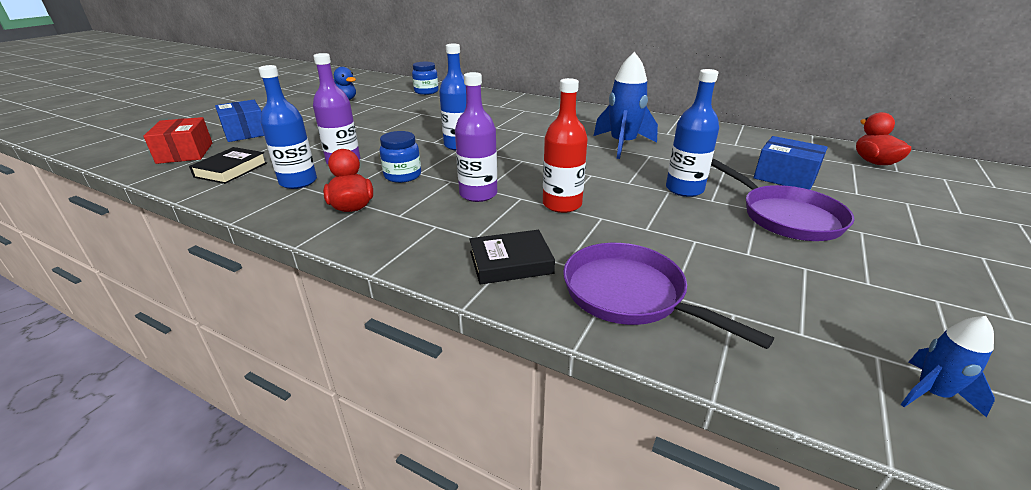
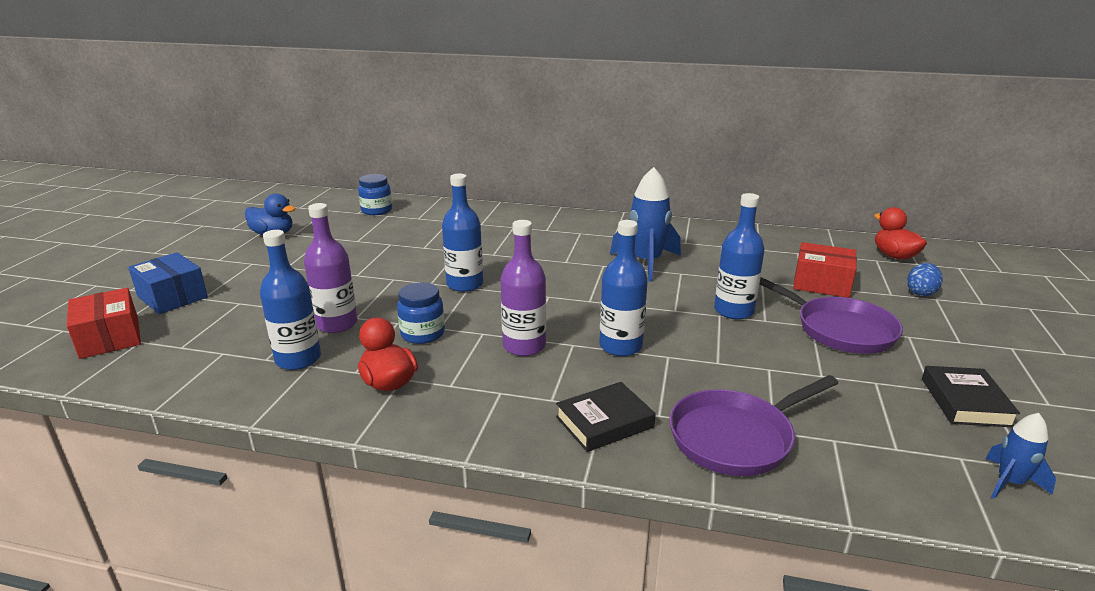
camera: 15 degrees left, 5 degrees down
(231, 170) = (196, 354): black book -> black book (965, 402)
(562, 204) = (620, 346): red bottle -> blue bottle
(630, 295) = (736, 437): purple pan -> purple pan turned 60 degrees counterclockwise
(785, 177) = (821, 284): blue box -> red box
(891, 195) = (921, 293): none -> blue egg

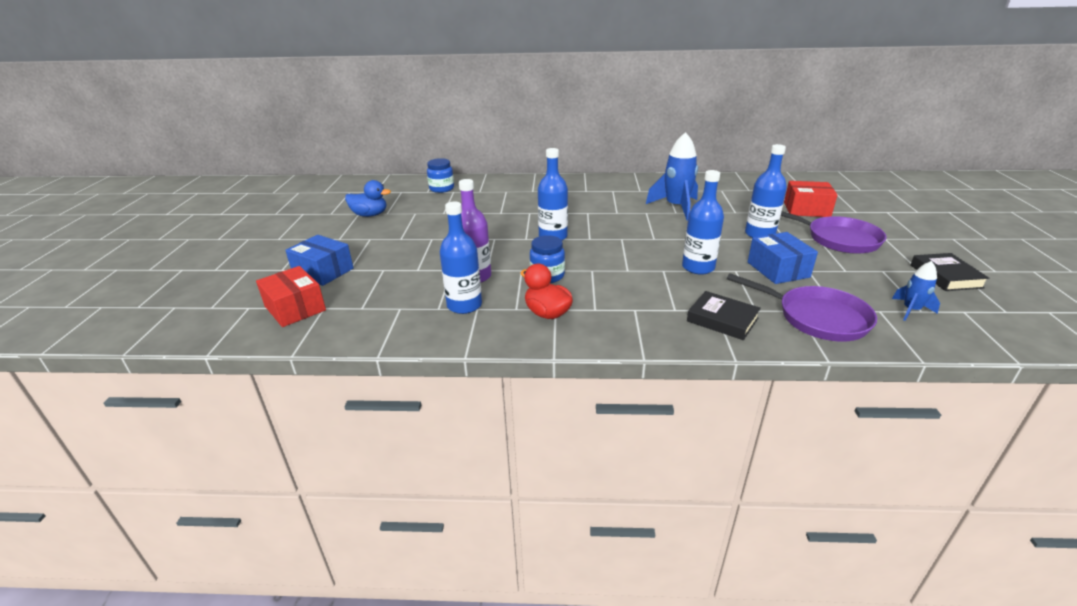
camera: 10 degrees left, 5 degrees up
(524, 346) = (629, 275): purple bottle -> none
(604, 422) = (722, 320): black book -> black book turned 75 degrees clockwise
(726, 362) = (778, 270): none -> blue box
(736, 437) = (816, 318): purple pan -> purple pan turned 105 degrees counterclockwise
(894, 256) = (842, 185): red duck -> none
(921, 293) = (875, 209): blue egg -> none
(1009, 483) = (1001, 322): blue rocket -> blue rocket (911, 310)

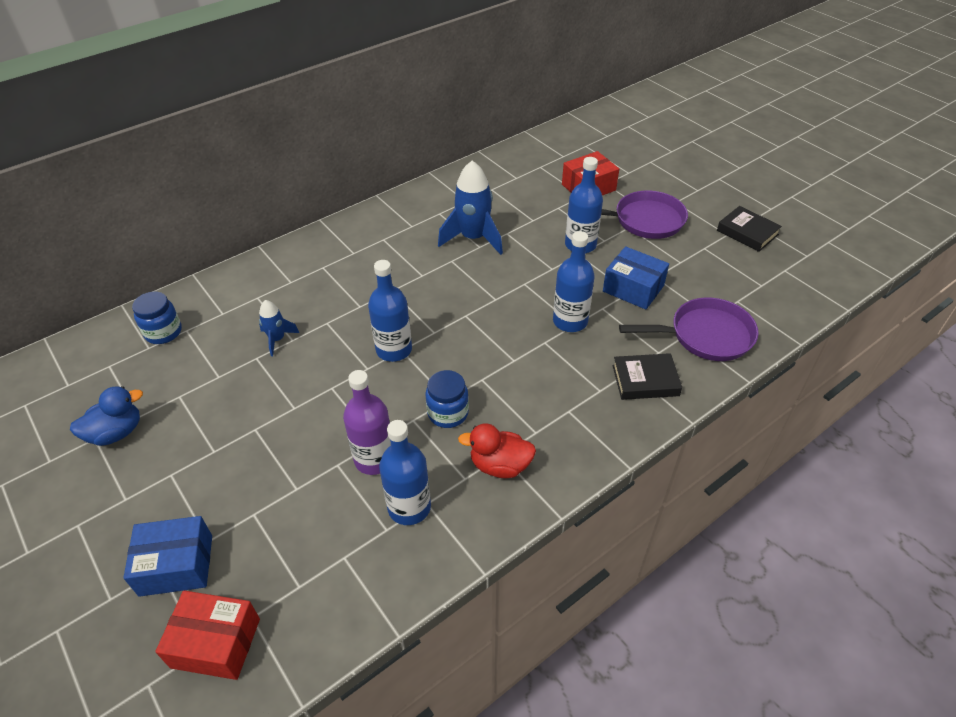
camera: 40 degrees left, 15 degrees up
(911, 310) = (755, 288): blue rocket -> blue rocket (277, 339)

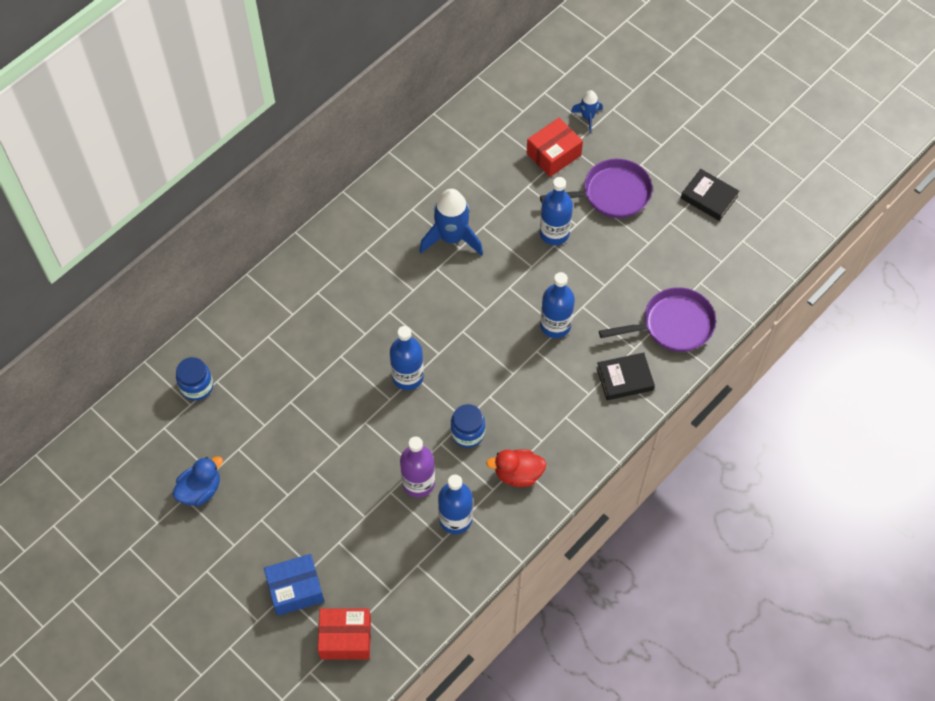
camera: 10 degrees left, 15 degrees up
(277, 339) = (302, 380): blue rocket -> blue rocket (587, 117)
(633, 288) = (607, 280): blue box -> none

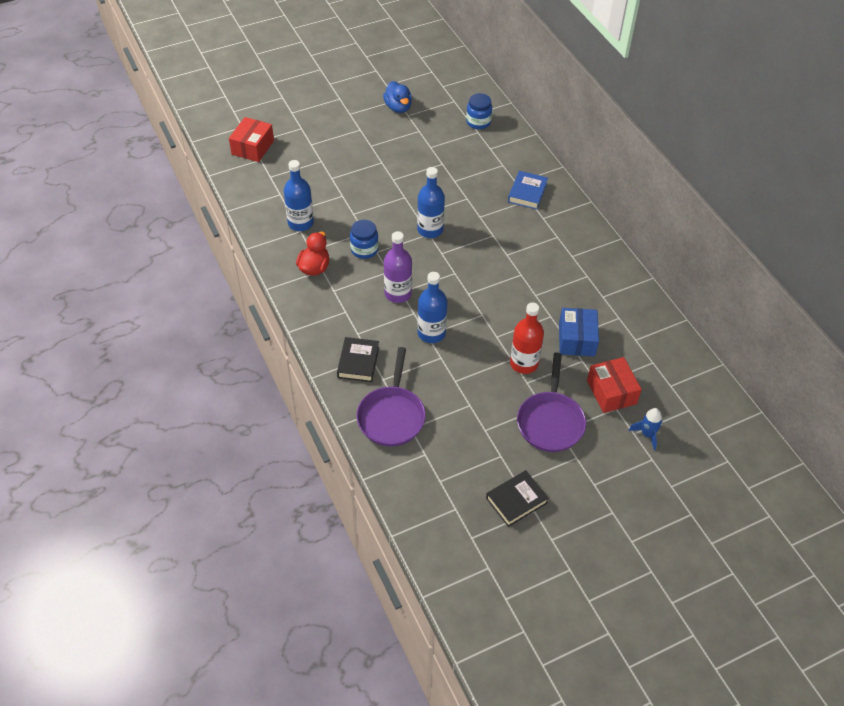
camera: 110 degrees right, 10 degrees down
(295, 589) = (301, 133): blue box -> blue box (576, 339)
(306, 297) = (527, 193): none -> blue book
(418, 483) = (340, 212): purple bottle -> purple bottle (398, 293)
(451, 238) = (547, 292): blue rocket -> none
(554, 233) = (524, 363): blue bottle -> red bottle

